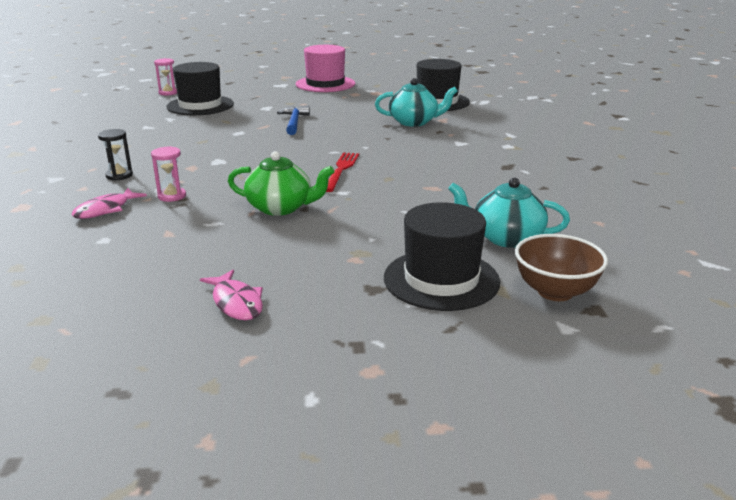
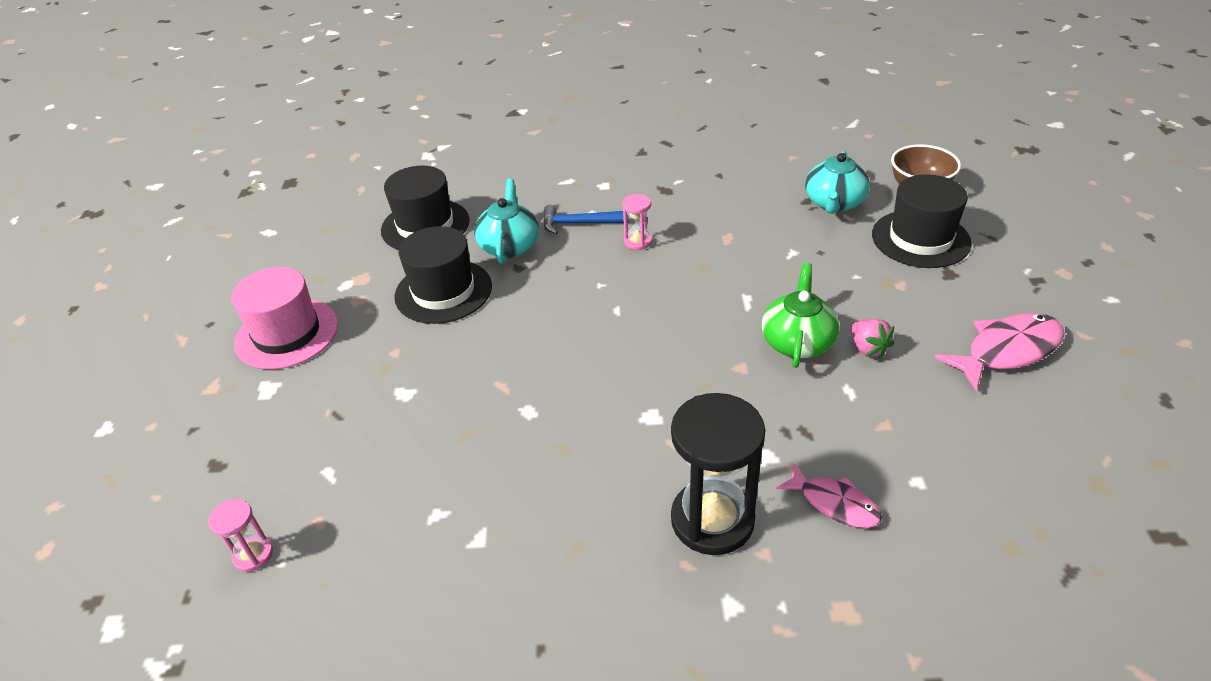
camera: 85 degrees left, 15 degrees up
(119, 175) = (712, 520): black hourglass -> black hourglass, size x2.12
(172, 196) = (779, 443): pink hourglass -> pink hourglass (638, 241)
(200, 105) = (364, 484): black hat -> black hat (443, 291)
(236, 303) = (1007, 351): pink fish -> pink fish, size x1.57
(262, 234) = (867, 349): none -> pink strawberry
(294, 122) = (489, 355): blue hammer -> blue hammer (579, 223)
(341, 170) = (681, 301): red fork -> none

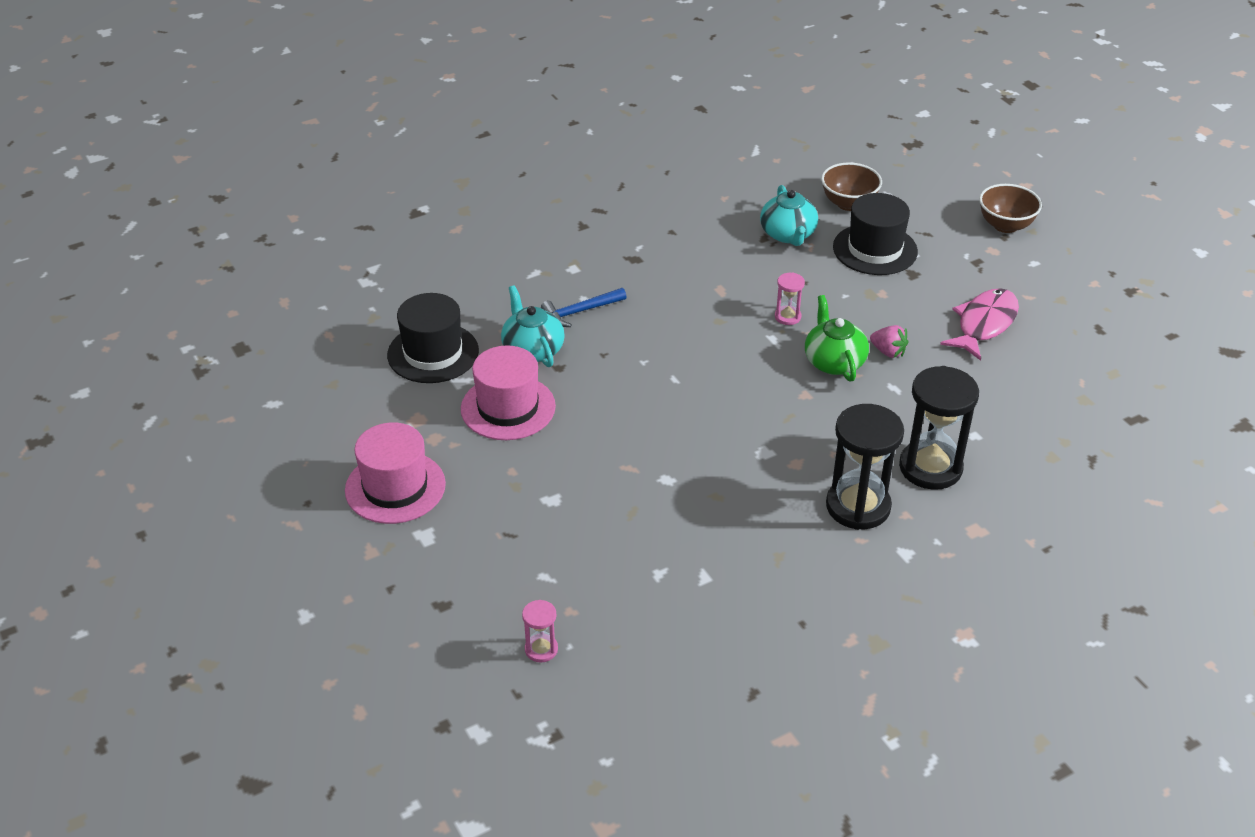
camera: 30 degrees left, 0 degrees up
(443, 291) = (508, 407): black hat -> pink hat
(638, 241) = (646, 314): pink hourglass -> pink hourglass (787, 317)
(834, 503) = (930, 467): pink fish -> black hourglass
(1095, 250) = (1005, 225): none -> brown bowl

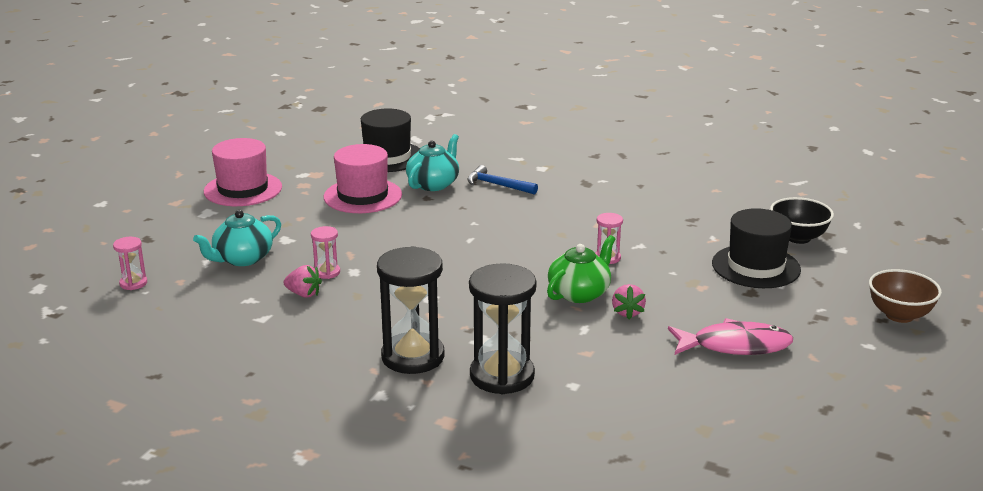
camera: 55 degrees right, 15 degrees down
(651, 498) = (327, 272): none -> pink hourglass
(681, 531) = (303, 294): none -> pink strawberry
(788, 234) = (712, 227): turquoise teapot -> turquoise teapot (242, 259)
(848, 203) = (798, 237): brown bowl -> black bowl

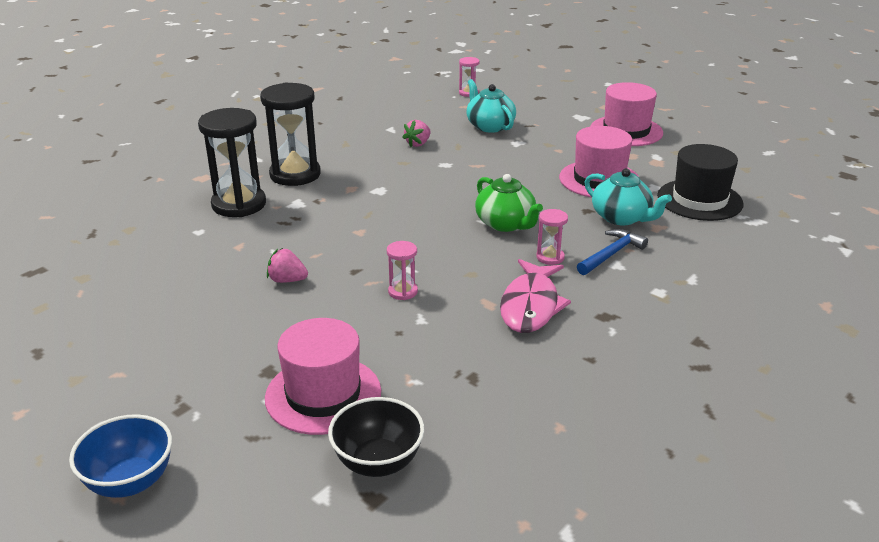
camera: 105 degrees right, 5 degrees up
(327, 272) = (449, 154): pink hourglass -> pink hourglass (550, 257)
(580, 293) = (341, 261): green teapot -> green teapot (506, 224)
(735, 346) = (180, 329): pink fish -> pink fish (531, 305)
(756, 266) = (323, 394): black hat -> pink hat
(899, 315) = (130, 482): brown bowl -> blue bowl

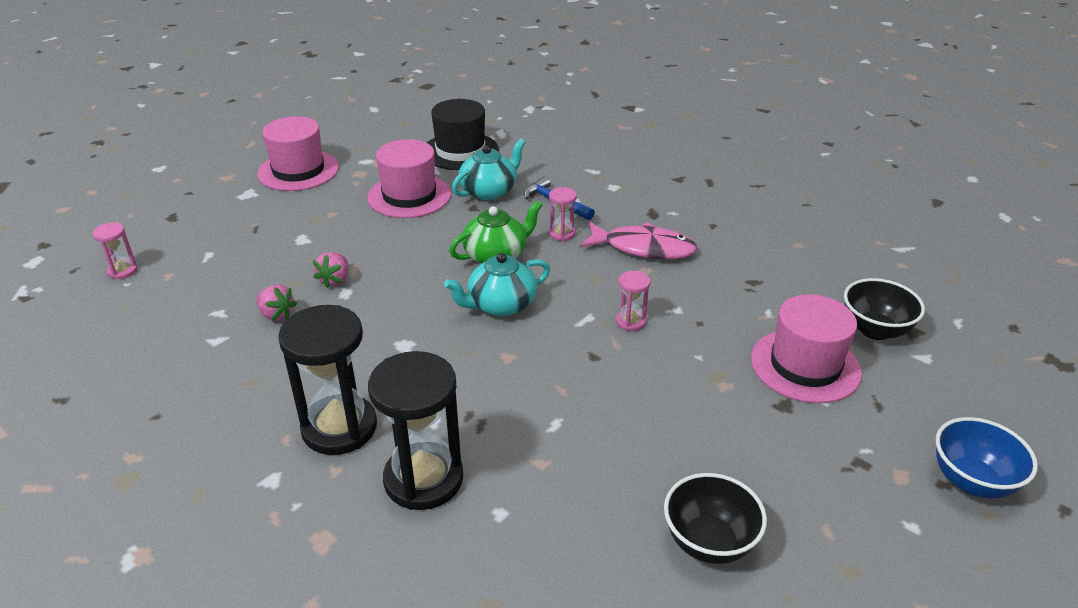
camera: 90 degrees left, 5 degrees up
(135, 313) = (709, 542): none -> black bowl
(287, 280) = (618, 408): pink strawberry -> pink strawberry (335, 280)
(489, 126) = (244, 257): turquoise teapot -> turquoise teapot (500, 305)

